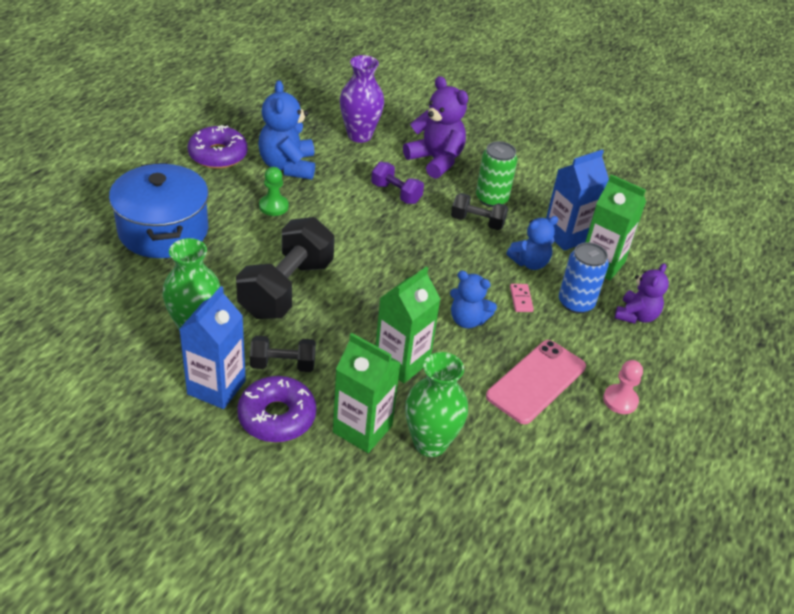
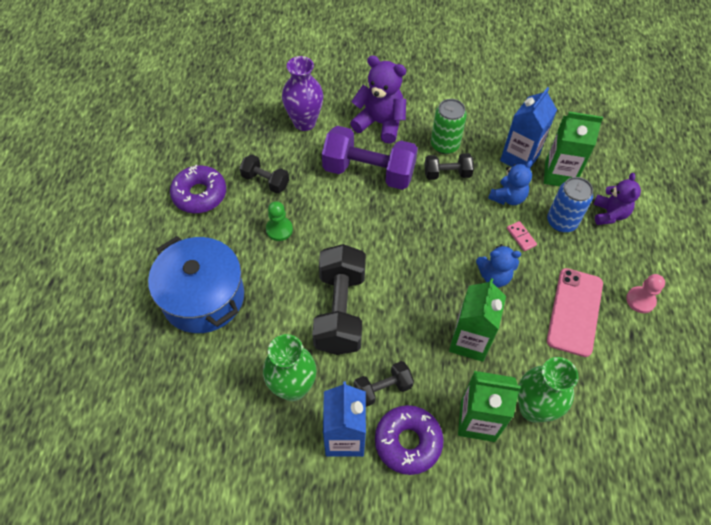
camera: 20 degrees left, 15 degrees up
(288, 166) = (265, 181): blue teddy bear -> black dumbbell
(396, 193) = (368, 172): purple dumbbell -> purple dumbbell, size x1.90

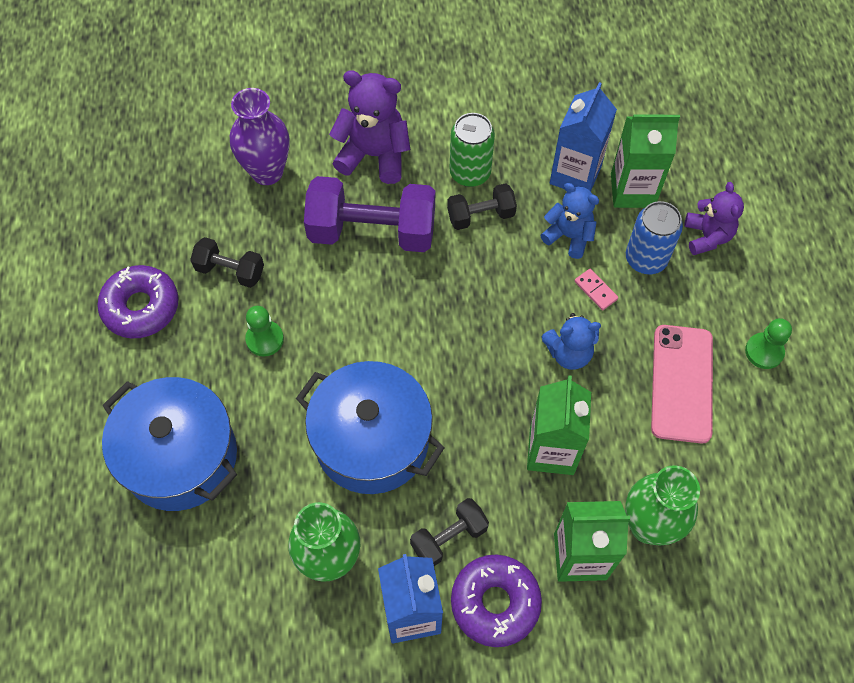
camera: 10 degrees left, 5 degrees up
(340, 311) = (371, 440): black dumbbell -> blue pot
(508, 197) = (569, 236): blue teddy bear -> blue teddy bear turned 90 degrees counterclockwise
(640, 300) = (764, 351): pink pawn -> green pawn

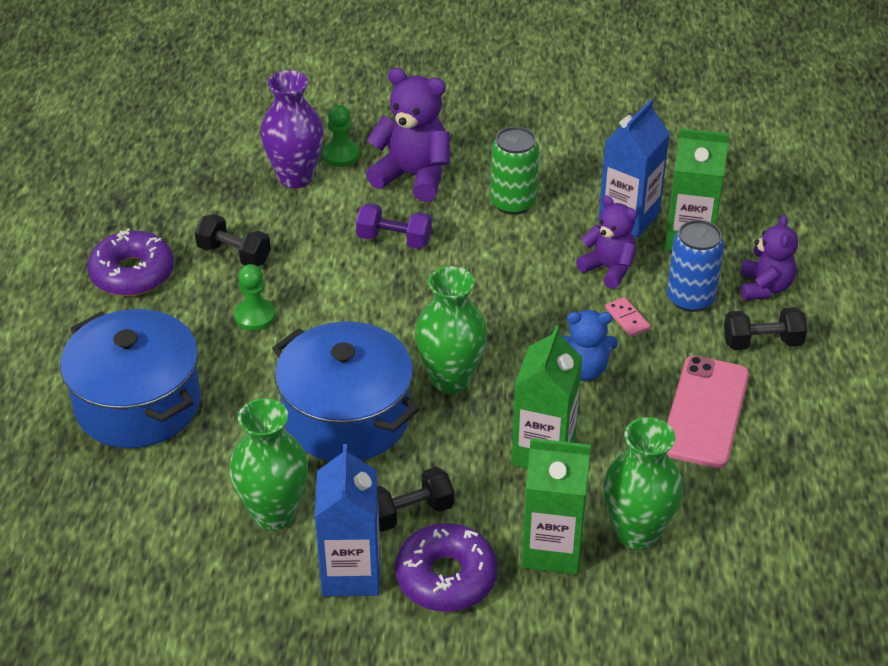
camera: 10 degrees right, 20 degrees down
(372, 231) = (394, 240): purple dumbbell -> purple dumbbell, size x0.53
(455, 383) = (451, 379): none -> green vase
(481, 216) = (515, 240): black dumbbell -> black dumbbell (762, 342)
(569, 236) = (608, 269): blue teddy bear -> purple teddy bear
(764, 351) = (806, 396): green pawn -> green pawn (341, 155)

